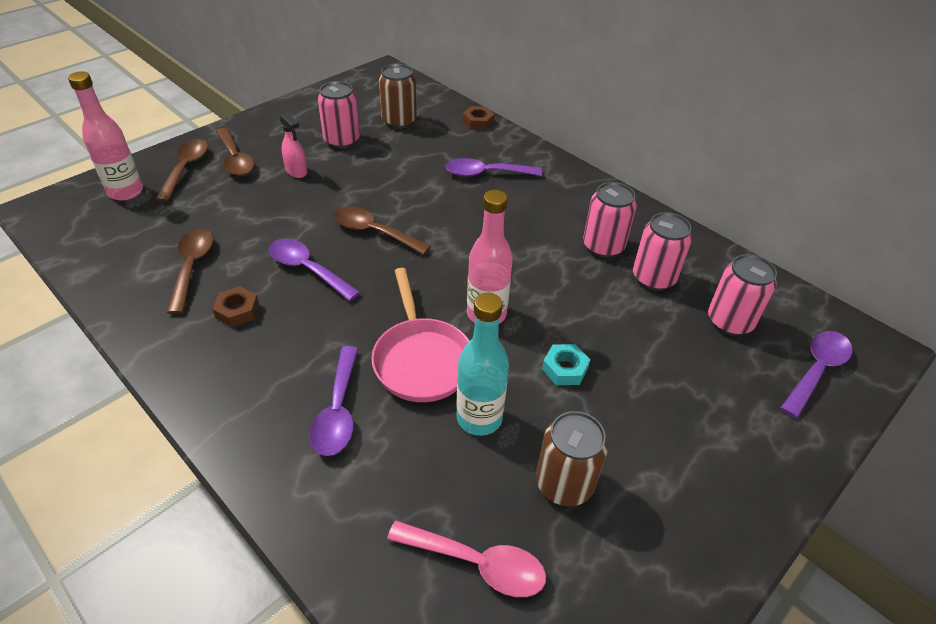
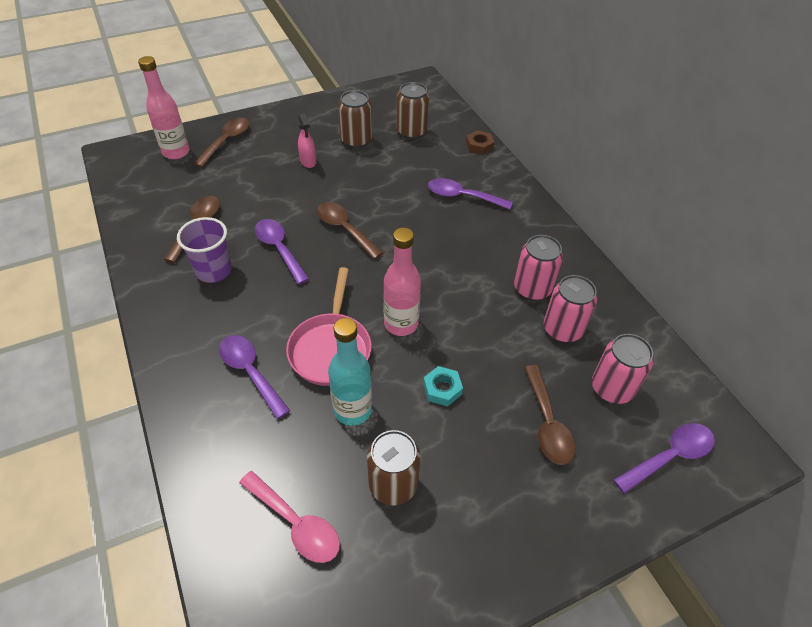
camera: 20 degrees right, 5 degrees up
(235, 159) = (266, 141): brown spoon -> brown spoon (547, 423)
(237, 311) = (214, 271): brown nut -> purple cup
(338, 411) = (250, 372): purple spoon -> purple spoon turned 120 degrees clockwise
(342, 140) = (356, 140): pink can -> brown can

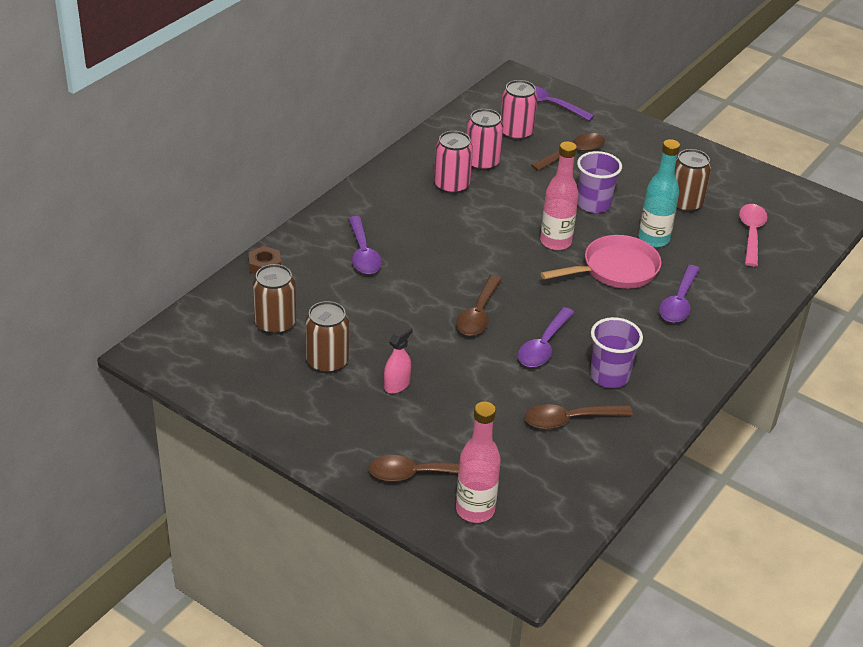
camera: 120 degrees left, 10 degrees down
(442, 389) = (593, 204): turquoise nut -> purple cup

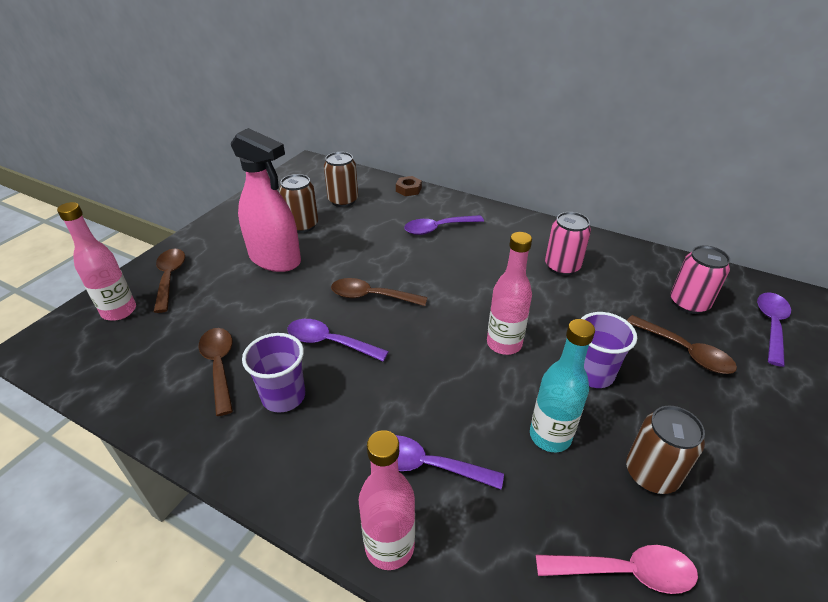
camera: 85 degrees right, 0 degrees up
(397, 385) = (275, 259): pink spray bottle -> pink spray bottle, size x2.31
(482, 163) = (614, 283): pink can -> none
(615, 269) = (472, 397): pink pan -> none
(741, 326) = (389, 546): none -> pink bottle

